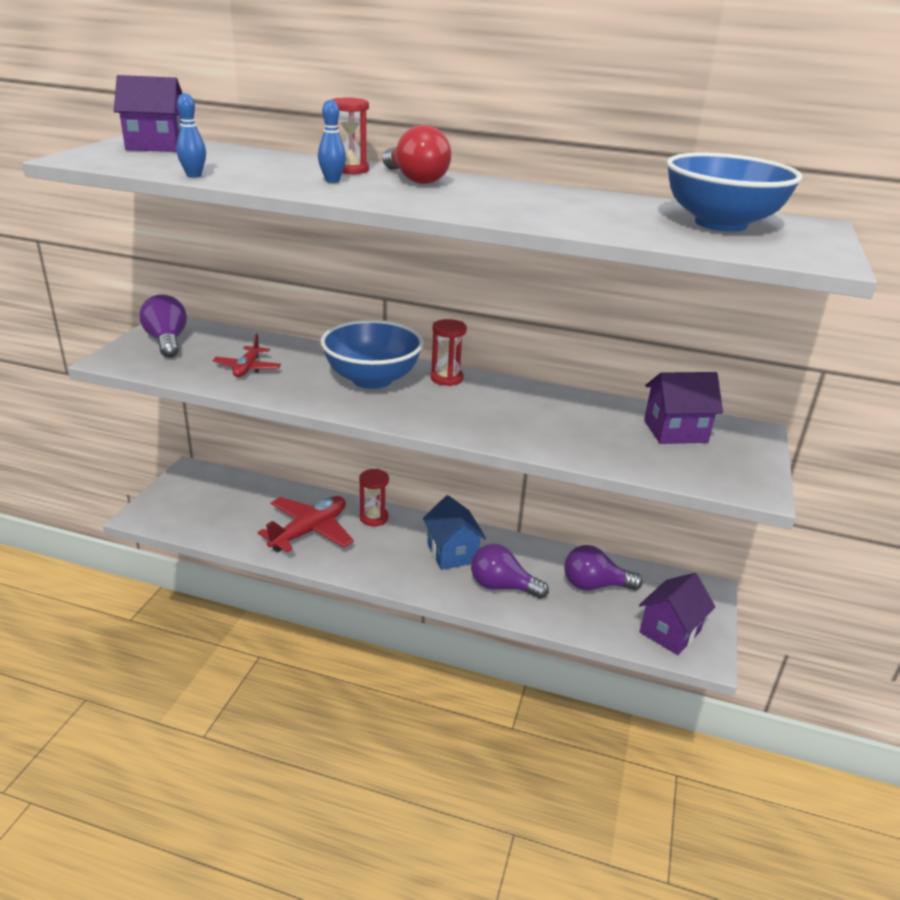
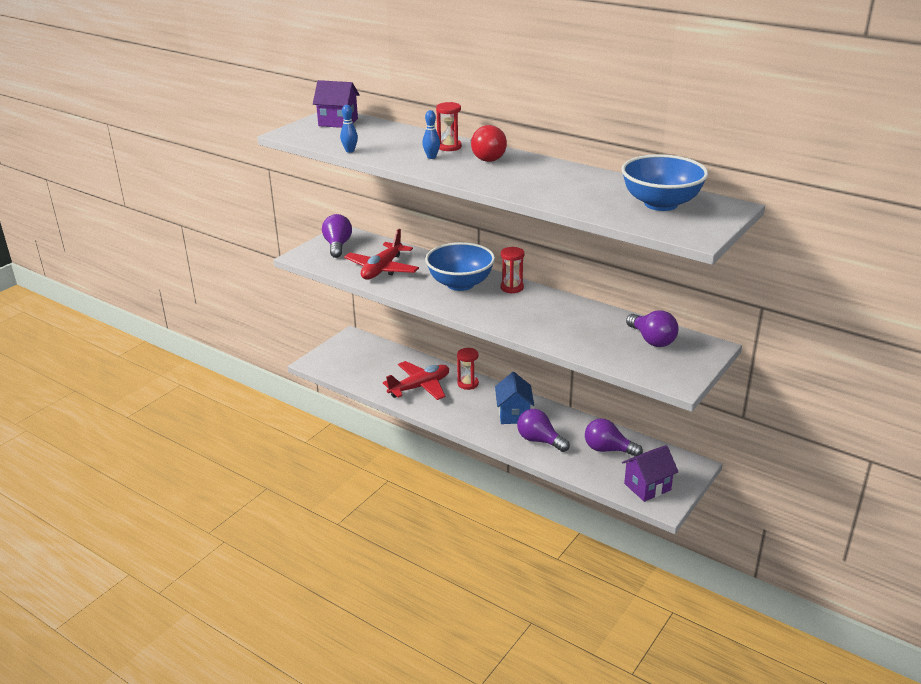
camera: 20 degrees right, 0 degrees up
(247, 368) = (382, 269): red plane -> red plane, size x1.75
(675, 431) = (652, 340): purple house -> purple light bulb

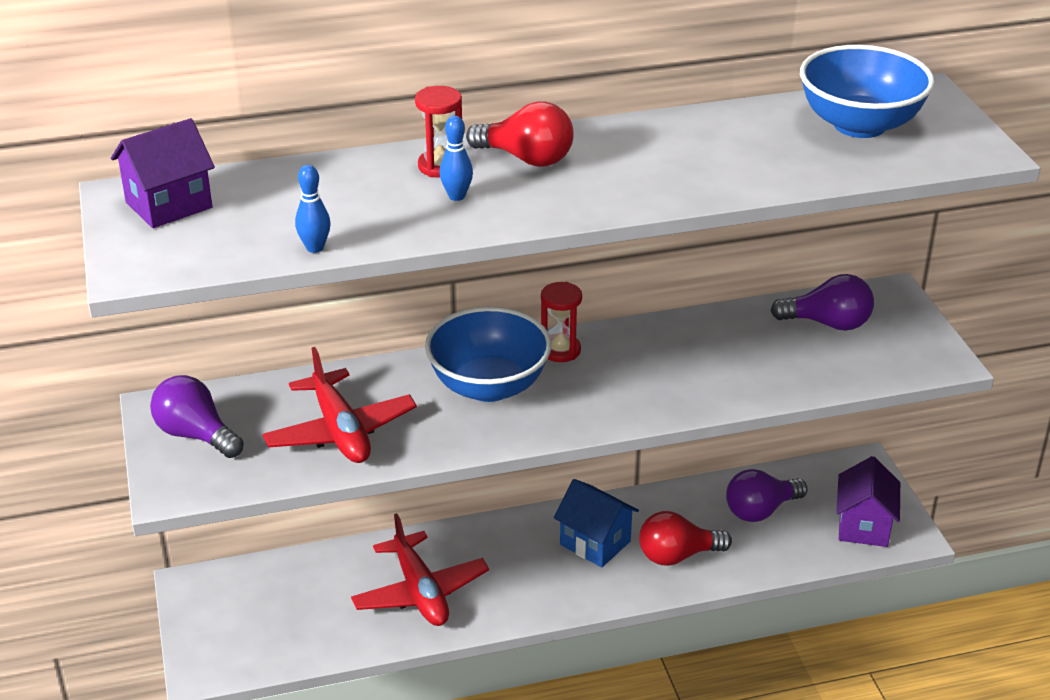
camera: 50 degrees left, 5 degrees up
(420, 387) = (420, 592): red plane -> red plane turned 150 degrees clockwise
(468, 384) = (473, 541): red hourglass -> none
(539, 440) = (677, 555): purple light bulb -> red light bulb

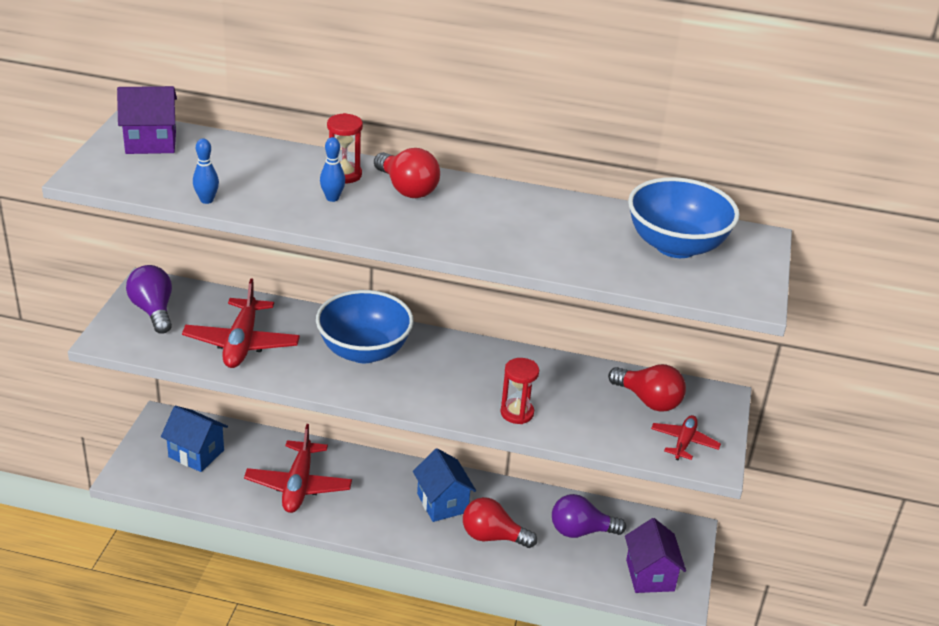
camera: 25 degrees right, 0 degrees up
(268, 607) = (196, 454): none -> blue house
(560, 350) = (435, 345): red hourglass -> red hourglass (517, 413)
(828, 323) = (648, 400): purple light bulb -> red light bulb
(863, 526) = (650, 575): purple house -> purple house turned 45 degrees counterclockwise
(899, 352) = (684, 442): none -> red plane

